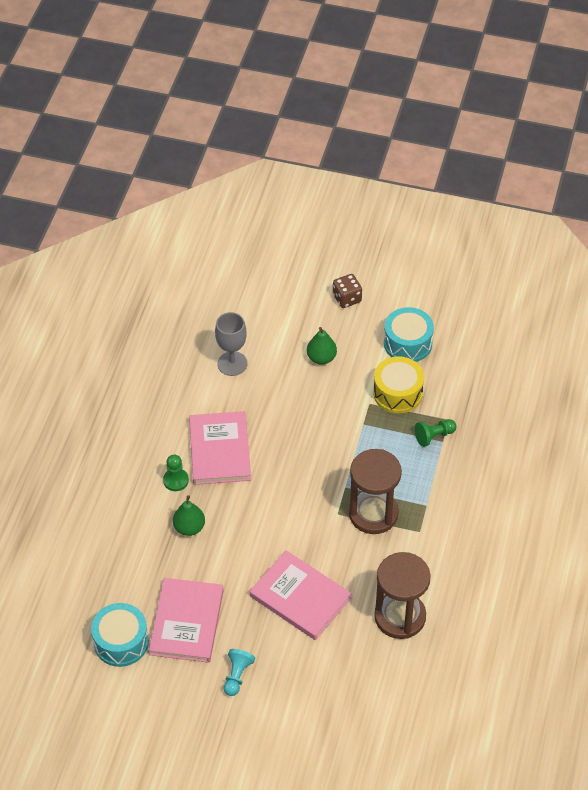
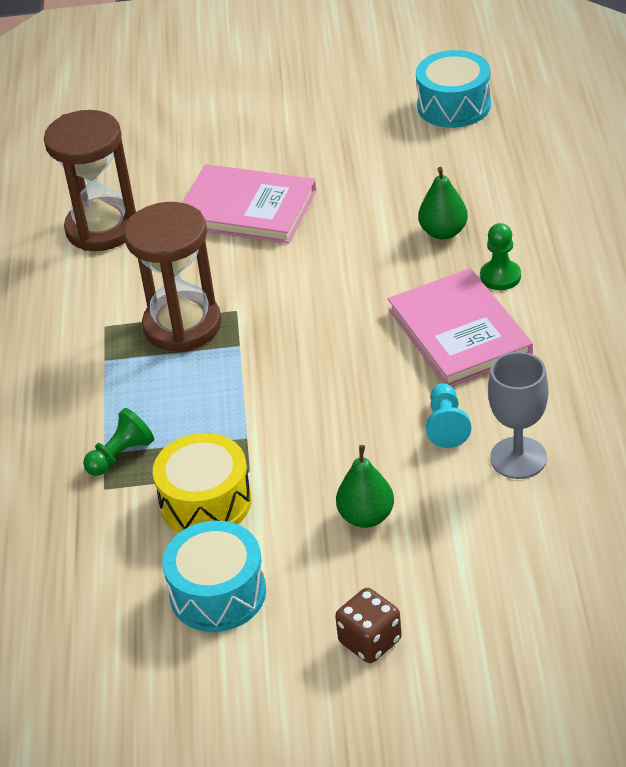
camera: 165 degrees right, 10 degrees down
(187, 622) = (383, 145): pink book -> none
(237, 676) = (290, 119): turquoise pawn -> turquoise pawn (446, 425)

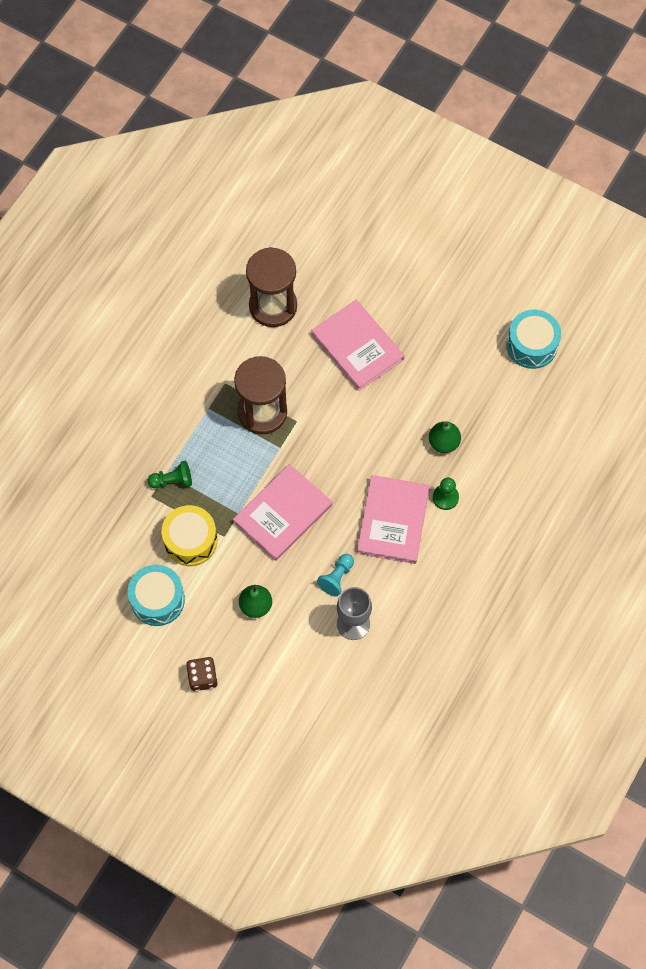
camera: 30 degrees right, 25 degrees up
(308, 404) = (283, 514): none -> pink book

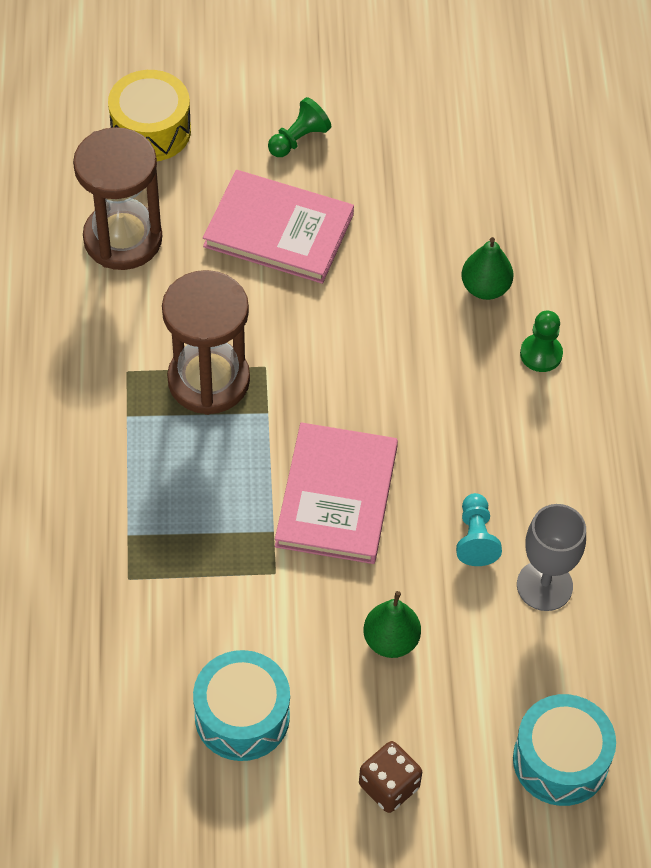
camera: 35 degrees left, 10 degrees down
(172, 480) = (145, 540): green pawn -> green pawn (298, 139)
(190, 540) = (231, 606): yellow drum -> yellow drum (151, 130)
(393, 521) = (495, 421): pink book -> none
(531, 345) = (505, 114): turquoise drum -> turquoise drum (560, 760)

